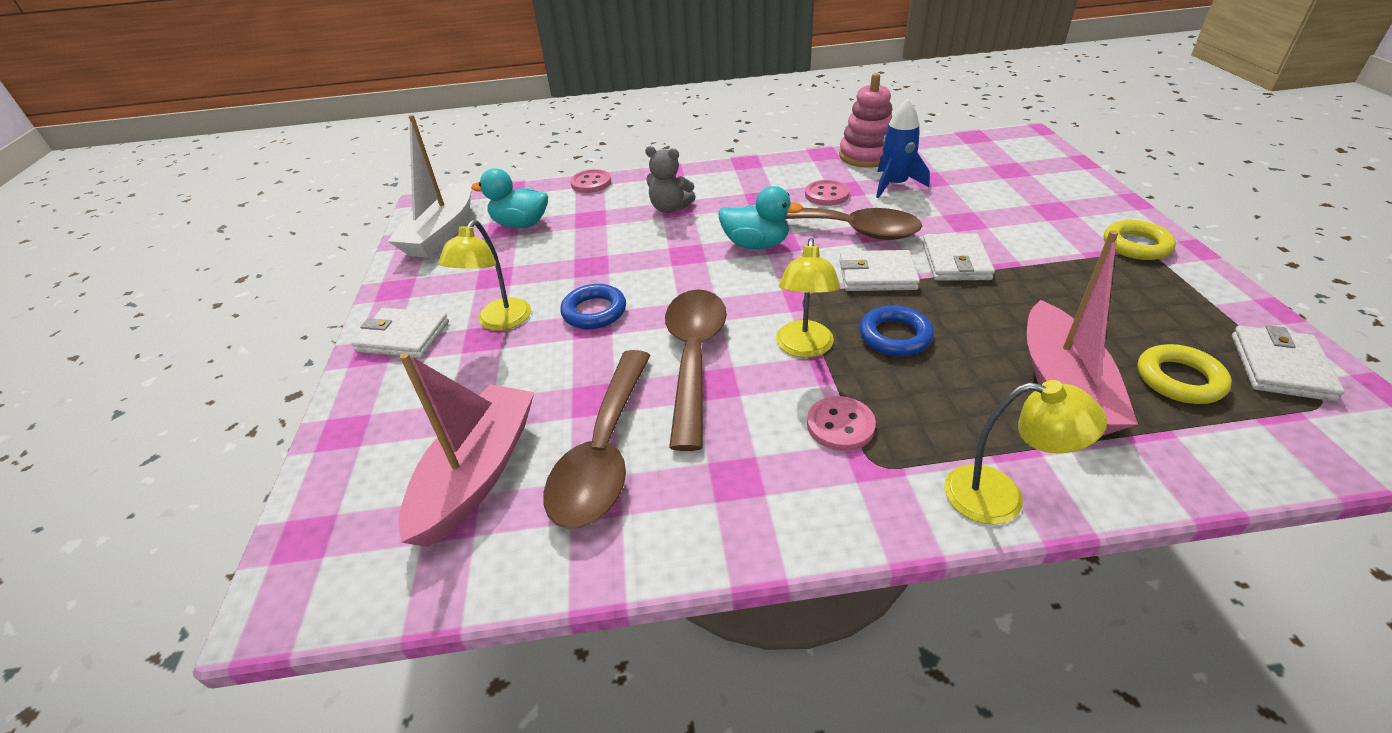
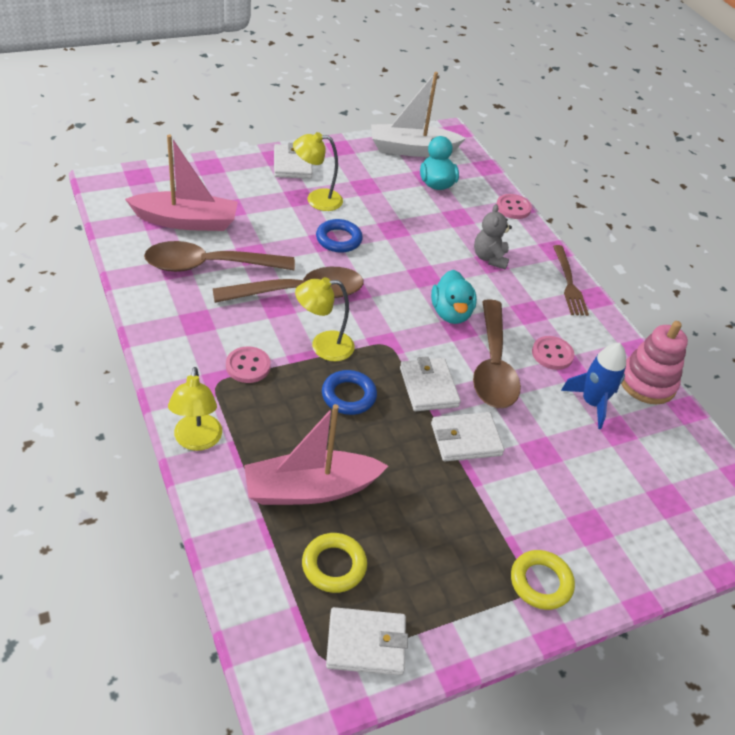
camera: 65 degrees right, 5 degrees up
(723, 171) = (569, 283): none -> brown fork

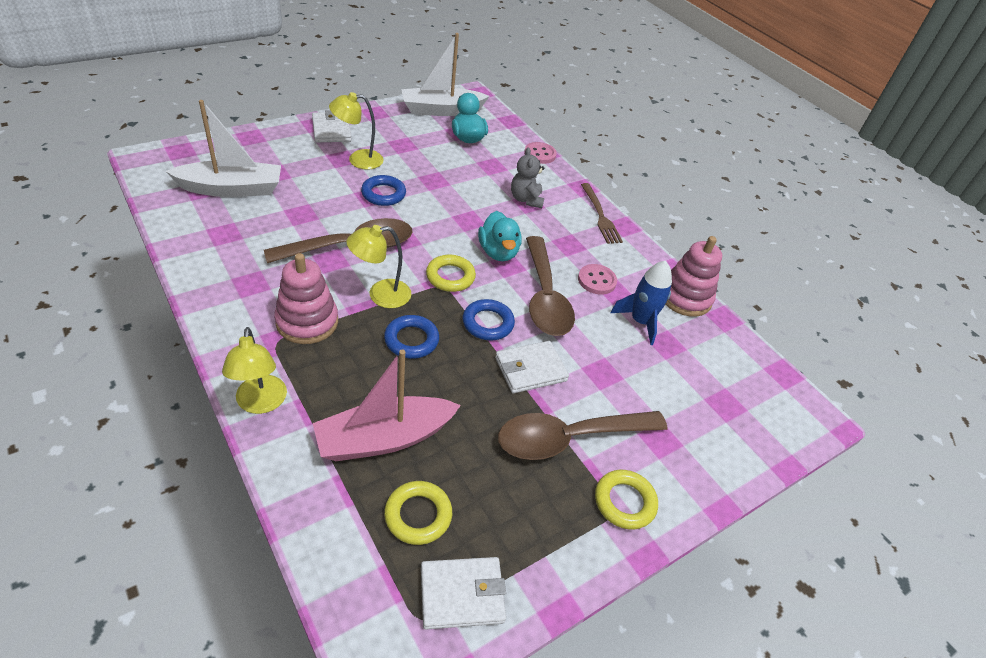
camera: 10 degrees left, 0 degrees up
(186, 221) = (232, 189): pink boat -> white boat
(209, 265) = (259, 228): brown spoon -> brown spoon (569, 438)
(248, 366) = (307, 322): pink button -> pink stacking toy
(396, 334) = (450, 277): none -> yellow ring
(428, 387) = (488, 323): white wallet -> blue ring

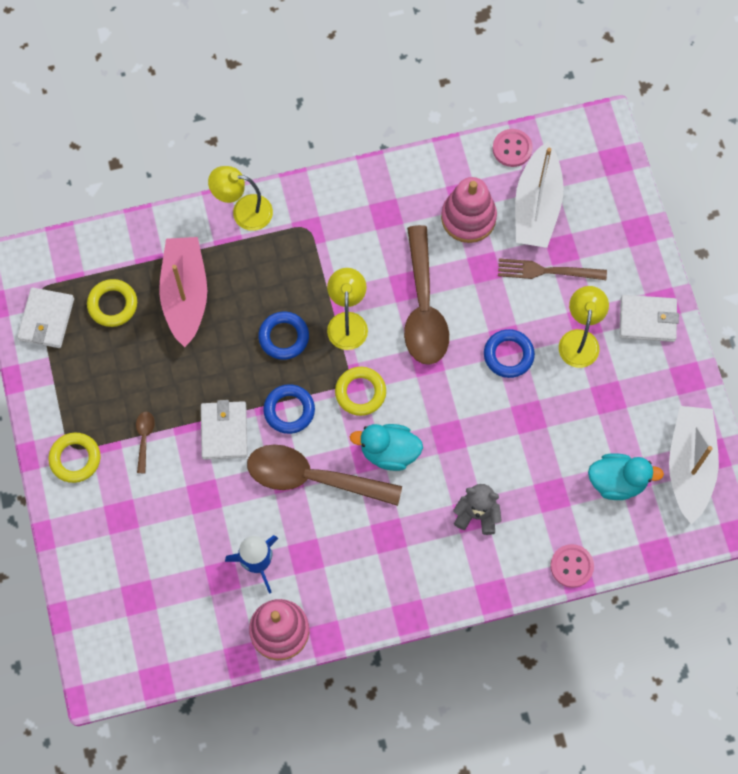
camera: 115 degrees right, 25 degrees up
(307, 322) = (326, 255): pink stacking toy -> pink stacking toy (468, 218)
(569, 438) = (144, 438): brown spoon -> brown spoon, size x0.41
(596, 280) = (325, 543): pink button -> pink button (512, 149)
(600, 216) = (433, 594): brown fork -> brown fork (547, 271)

